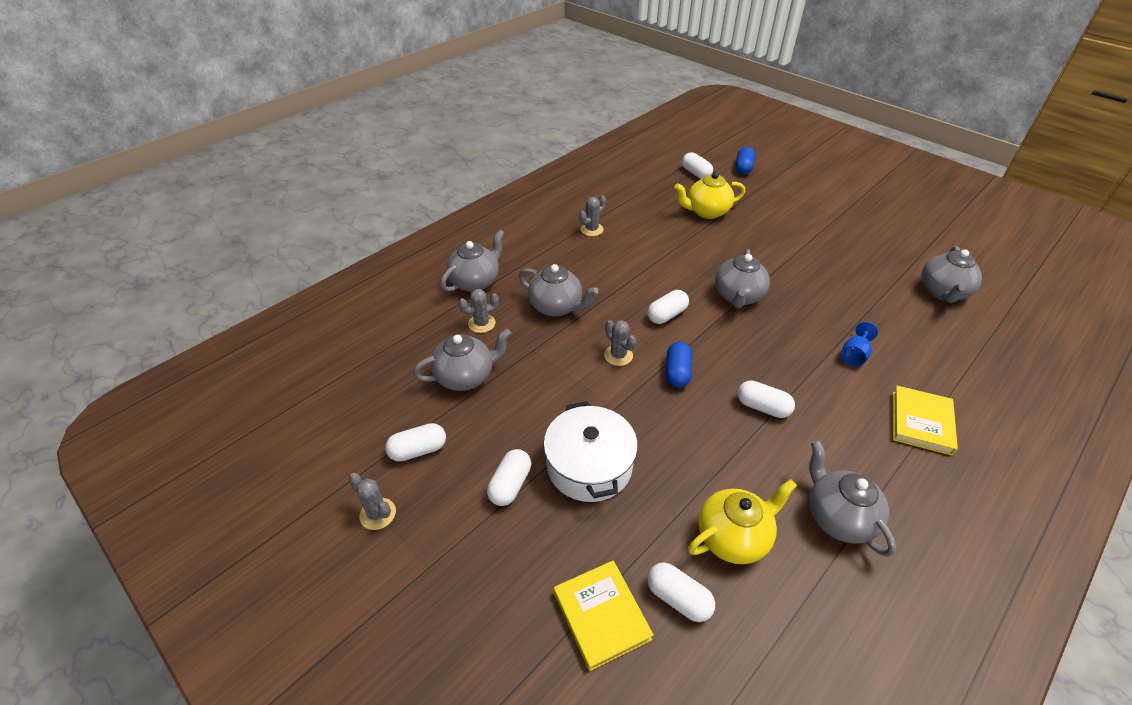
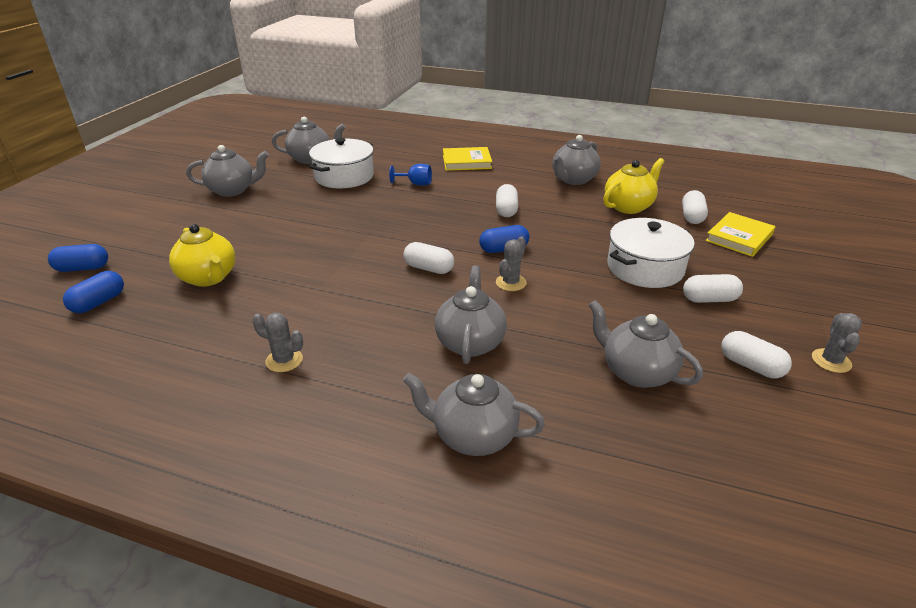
camera: 115 degrees left, 10 degrees down
(481, 323) = (548, 394): grey cactus -> none
(696, 173) = (98, 302): white capsule -> blue capsule
(733, 537) = (629, 206): yellow teapot -> yellow teapot turned 105 degrees clockwise
(738, 297) = (372, 236): grey teapot -> grey teapot (233, 190)
(885, 306) = (344, 176): none -> white pot

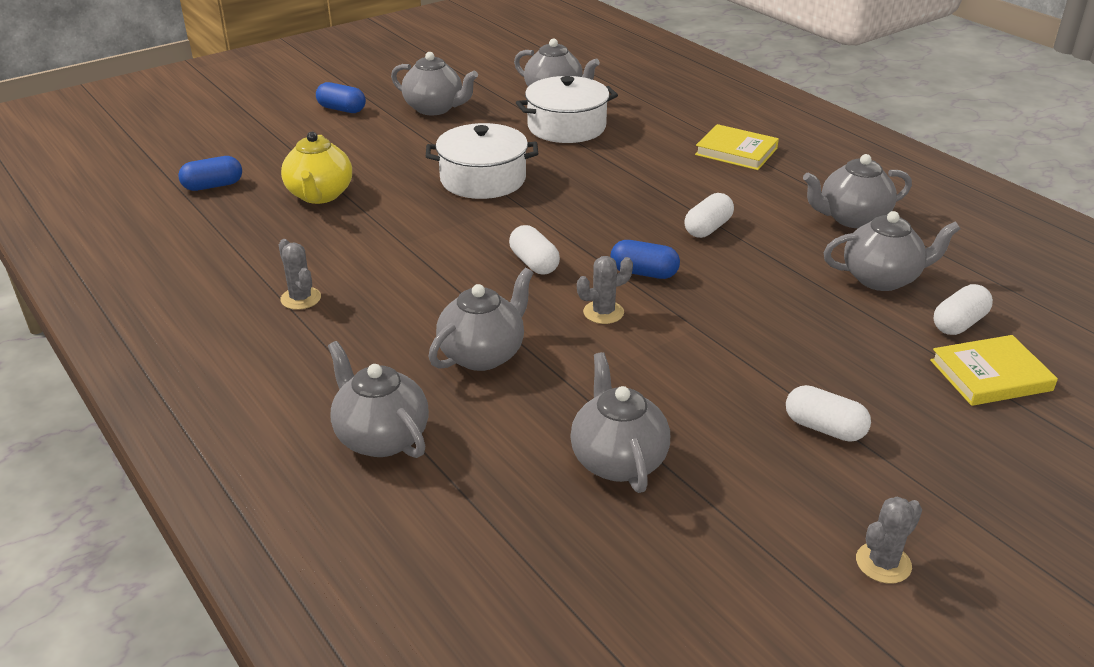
camera: 35 degrees right, 0 degrees up
(82, 268) = (230, 148): blue capsule -> blue capsule (342, 109)
(416, 184) = (638, 161): blue goblet -> none
(629, 206) = (882, 279): yellow teapot -> grey teapot
(645, 268) = (792, 360): white pot -> white pot (483, 179)
(751, 366) = (765, 518): white capsule -> none

